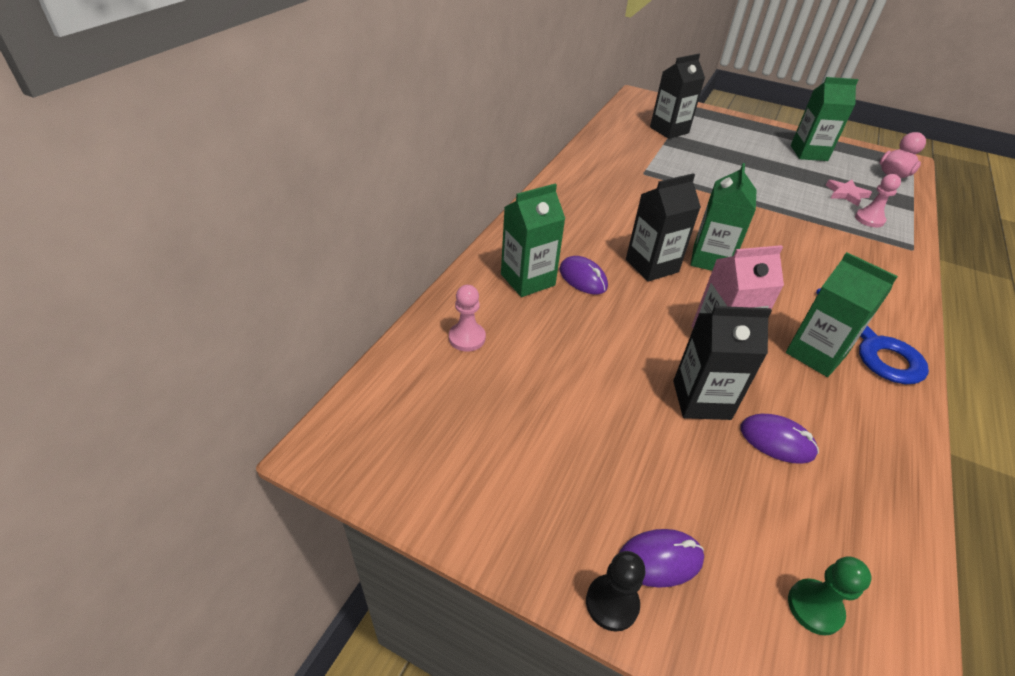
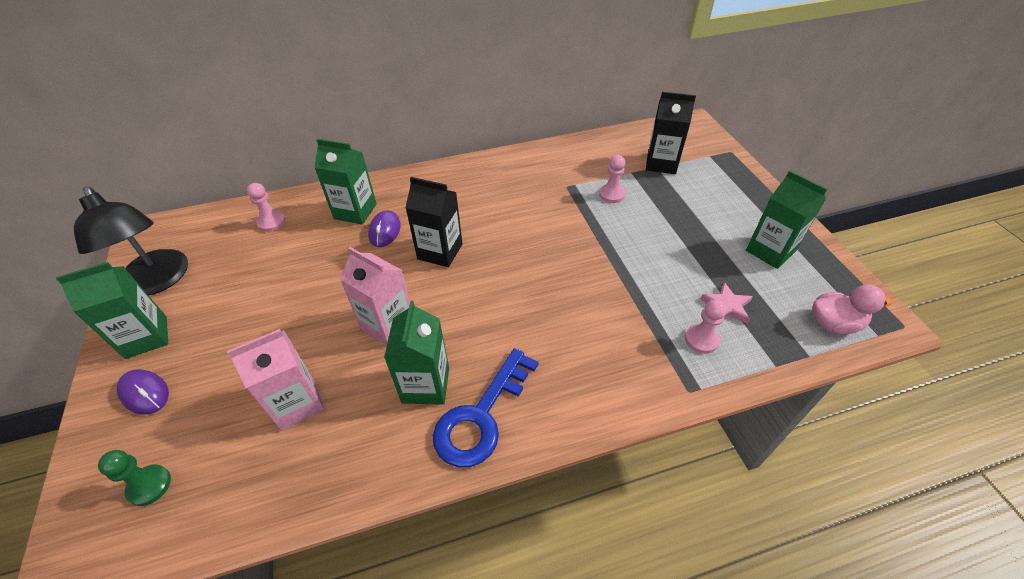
camera: 50 degrees right, 5 degrees up
(458, 471) = (159, 281): none -> black lamp
(612, 603) = (100, 388): black pawn -> none
(679, 164) = (611, 194): none -> pink pawn
(701, 400) = (307, 346): black carton -> none
(710, 259) = (488, 274): green carton -> green carton (146, 337)
(777, 441) = (297, 403): purple mouse -> pink carton

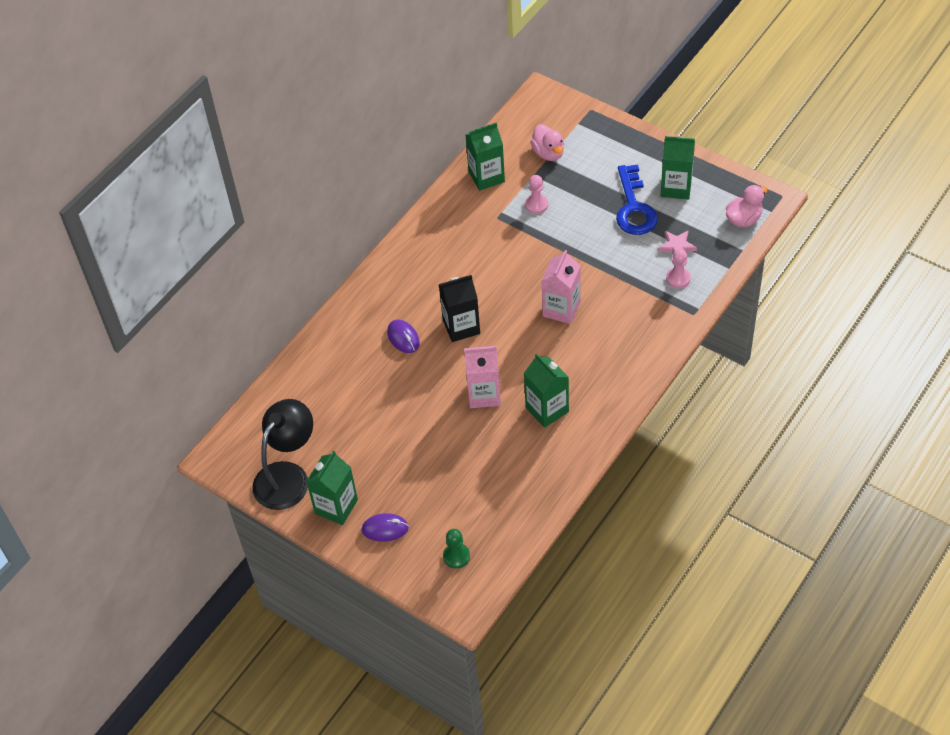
camera: 35 degrees left, 5 degrees up
(159, 281) = (287, 476): black lamp -> black lamp turned 75 degrees counterclockwise
(271, 222) = (308, 387): pink pawn -> none
(297, 403) = (484, 469): pink carton -> pink carton (561, 309)
(355, 211) = (361, 338): green carton -> green carton (486, 177)
(481, 416) = (595, 403): blue key -> blue key (634, 207)
(661, 163) = (548, 153): black carton -> pink duck

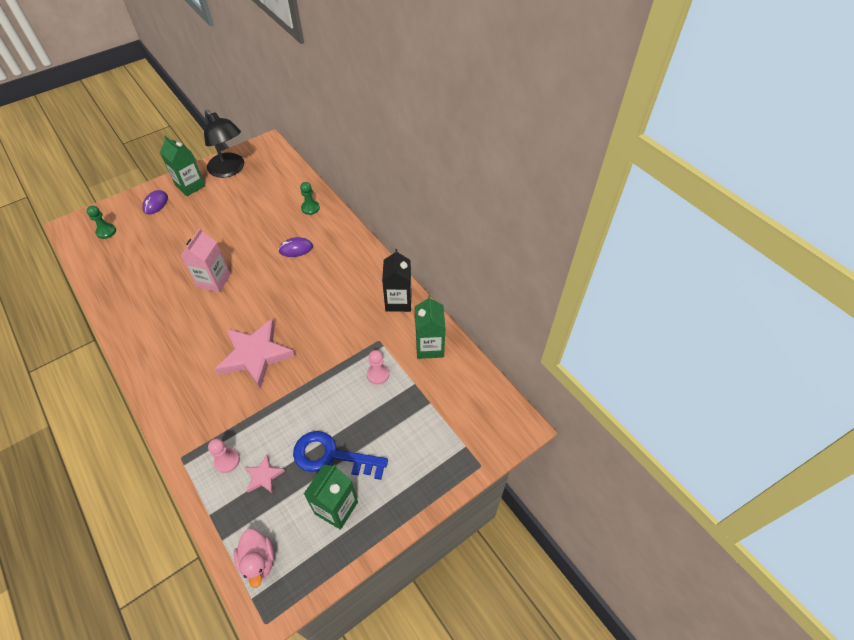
camera: 105 degrees right, 0 degrees up
(329, 352) = (310, 208): none -> green pawn
(461, 327) = (283, 284): black carton -> black carton (398, 301)
(547, 409) = (172, 314): green carton -> none
(548, 153) = (436, 405): pink duck -> none
(561, 309) = (255, 355): pink carton -> pink star

